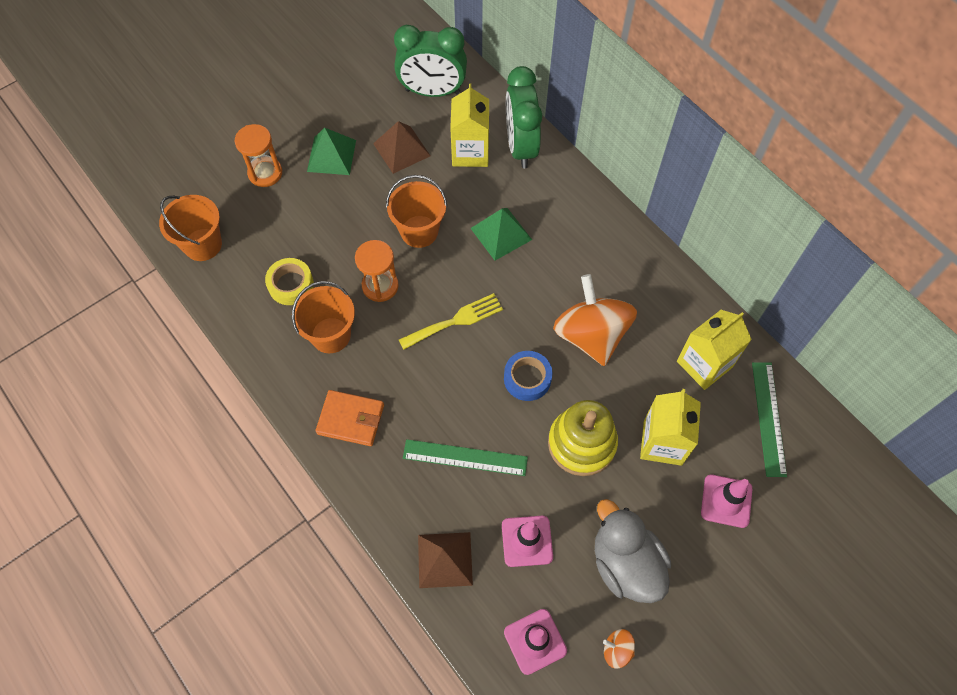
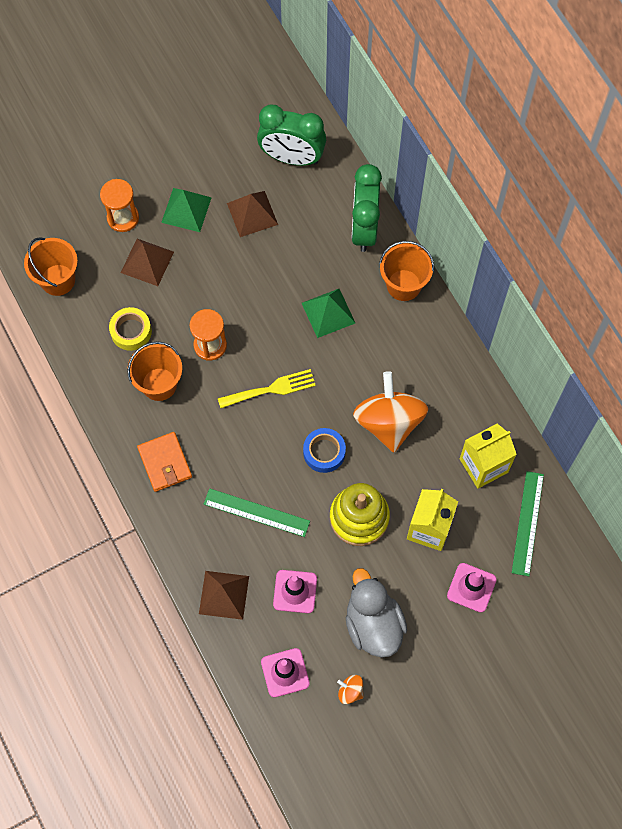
camera: 10 degrees right, 5 degrees up
(298, 212) = (147, 262): none -> brown pyramid
(351, 419) = (165, 463): orange wallet -> orange wallet turned 45 degrees clockwise
(419, 231) = (254, 298): orange bucket -> orange bucket (403, 285)
(470, 152) = (316, 226): yellow carton -> none

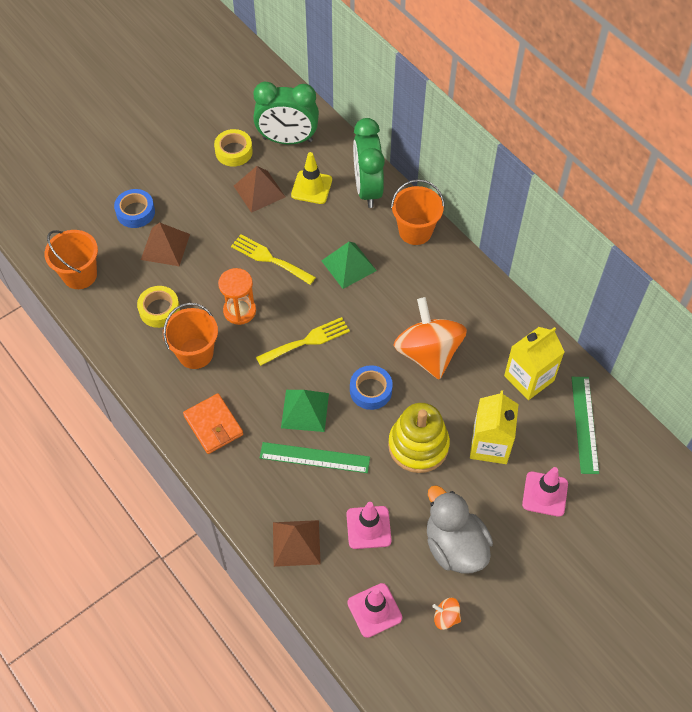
camera: 10 degrees left, 10 degrees down
(123, 218) = (135, 212): orange hourglass -> blue tape
(186, 209) = (195, 196): green pyramid -> green pyramid (305, 410)
(234, 163) = (234, 151): none -> yellow tape
(249, 292) = (269, 259): none -> yellow fork
(307, 218) = (311, 187): none -> yellow traffic cone

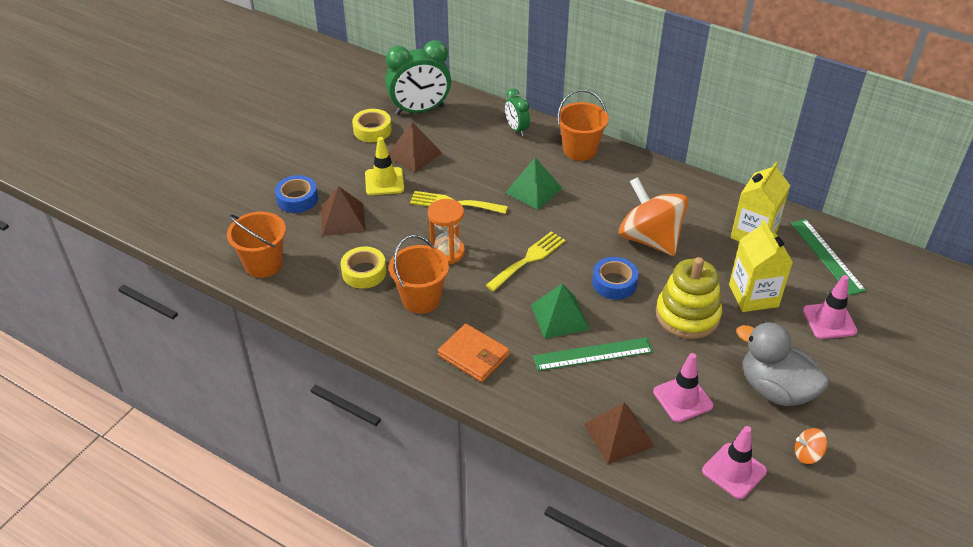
camera: 20 degrees left, 15 degrees down
(311, 187) = (463, 140): yellow traffic cone -> yellow traffic cone (384, 181)
(367, 188) = (516, 129): green clock -> green clock, size x0.54

